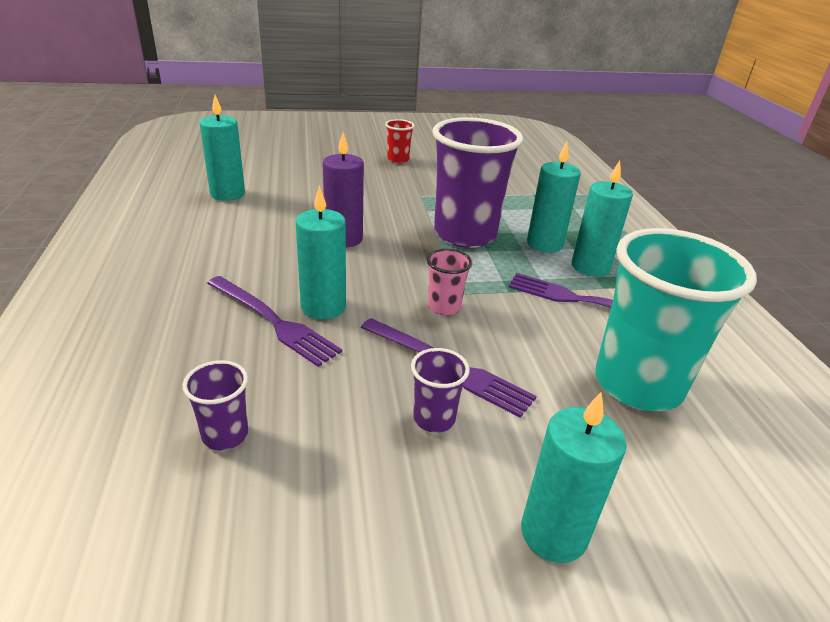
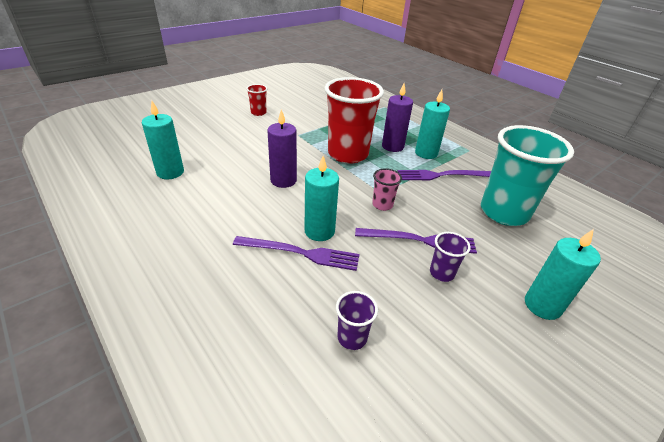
camera: 30 degrees left, 5 degrees up
(465, 234) = (348, 154): purple cup -> red cup
(544, 244) = (392, 146): turquoise candle -> purple candle

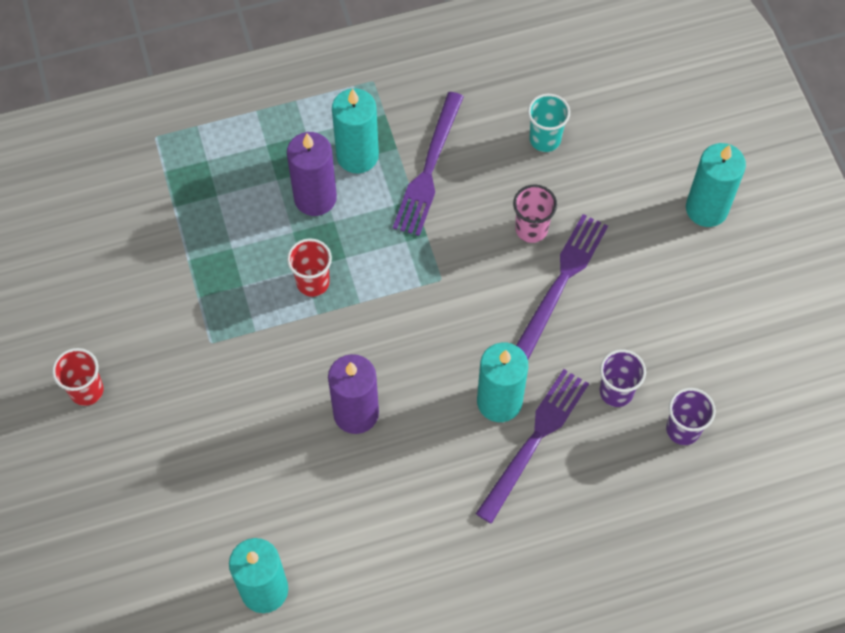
camera: 65 degrees left, 25 degrees up
(348, 154) = (313, 282): red cup -> red cup, size x0.44
(382, 205) = (471, 292): pink cup -> pink cup (531, 229)
(442, 273) = (626, 287): purple cup -> purple cup (616, 392)
(504, 212) = (545, 139): turquoise cup -> turquoise cup, size x0.44

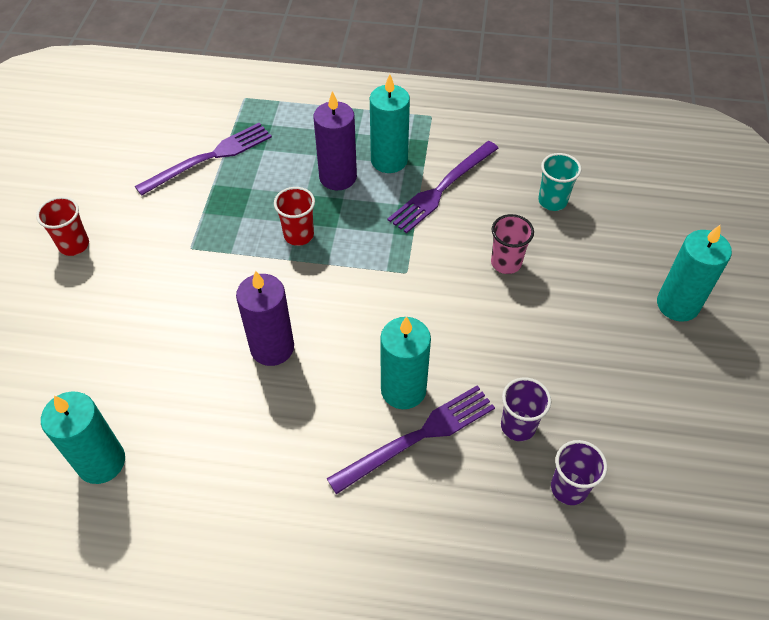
camera: 25 degrees right, 10 degrees down
(561, 281) = (512, 313): purple fork -> purple fork (209, 158)

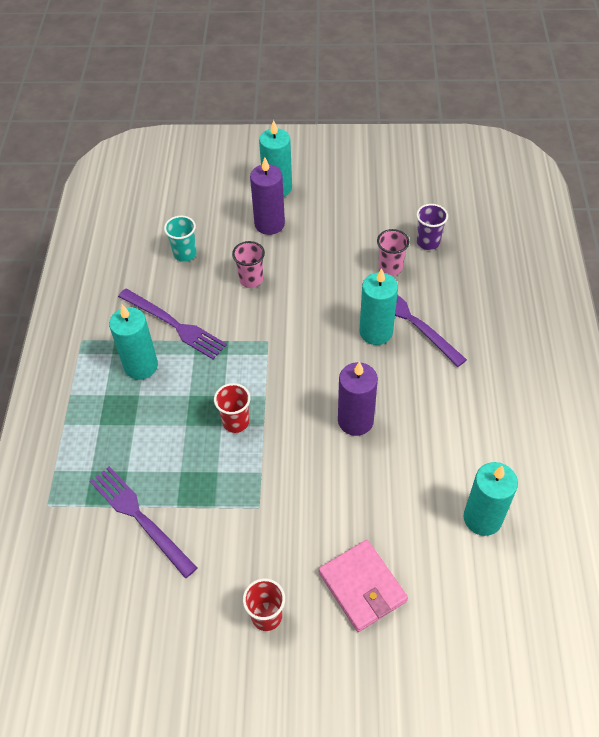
camera: 95 degrees left, 0 degrees up
(69, 326) = (362, 587): none -> pink wallet
(338, 177) = (163, 402): purple candle -> purple candle (269, 224)
(518, 426) = (390, 268): purple cup -> pink cup

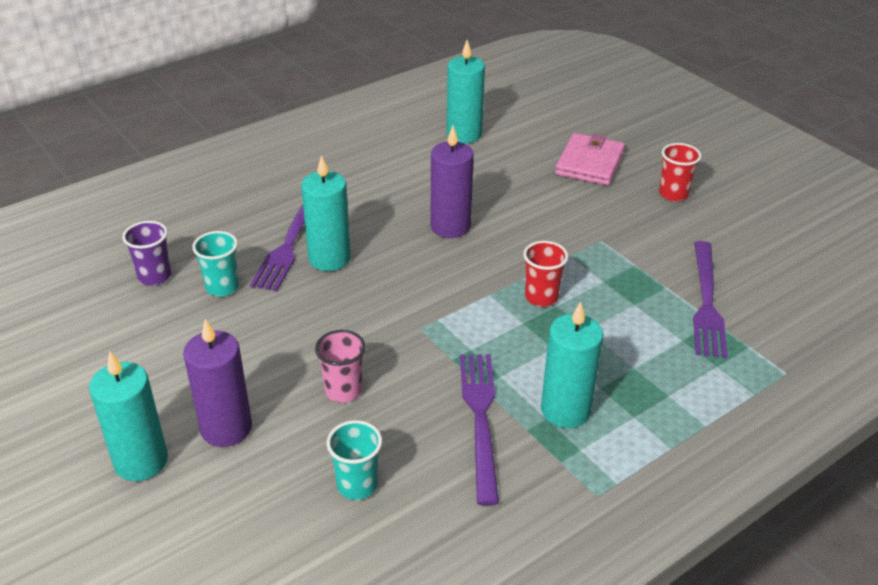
camera: 130 degrees left, 15 degrees down
(390, 268) = (222, 287): pink cup -> turquoise cup

